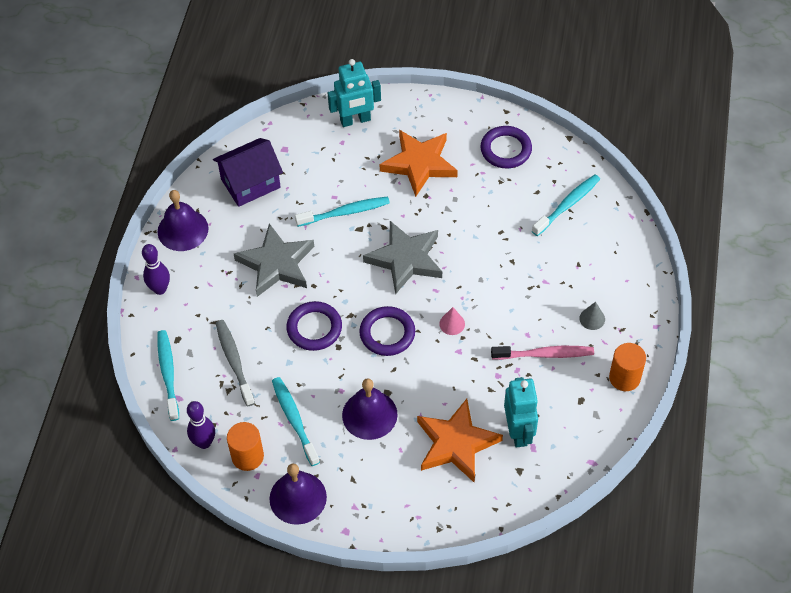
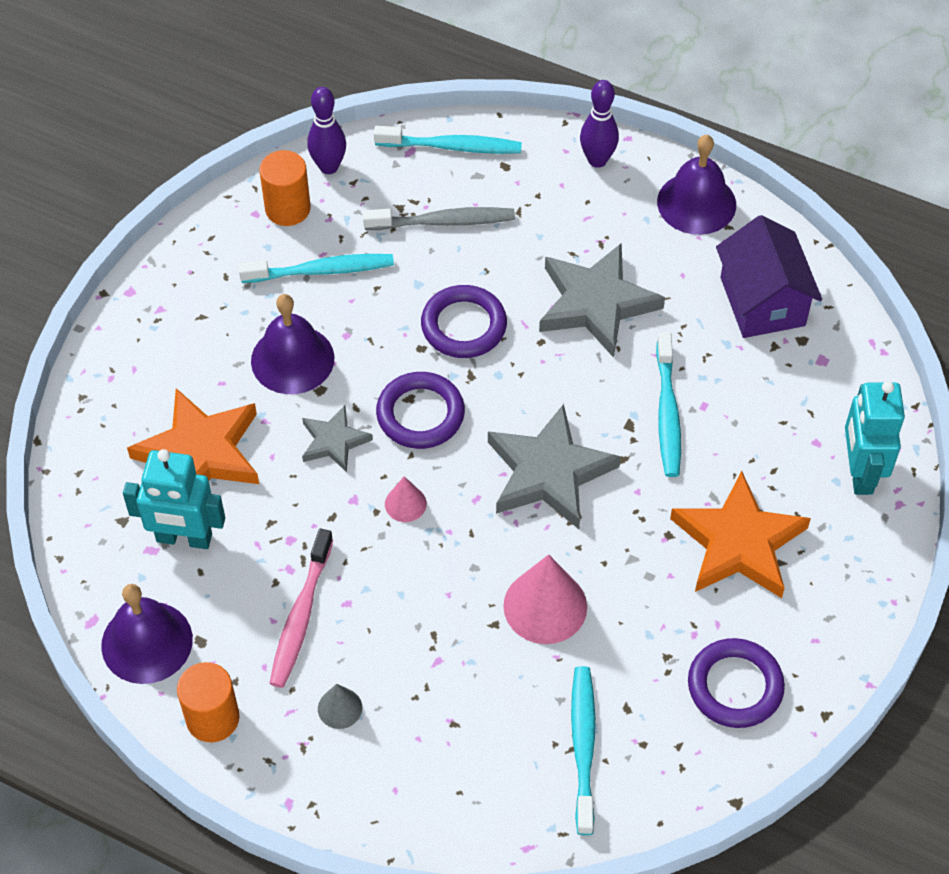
camera: 105 degrees right, 0 degrees up
(298, 497) = (202, 250): purple bell -> purple bell (147, 642)
(422, 373) = (334, 441): none -> grey star
(492, 240) = (545, 606): none -> pink cone
(567, 205) = (583, 747): turquoise toothbrush -> turquoise toothbrush turned 150 degrees counterclockwise

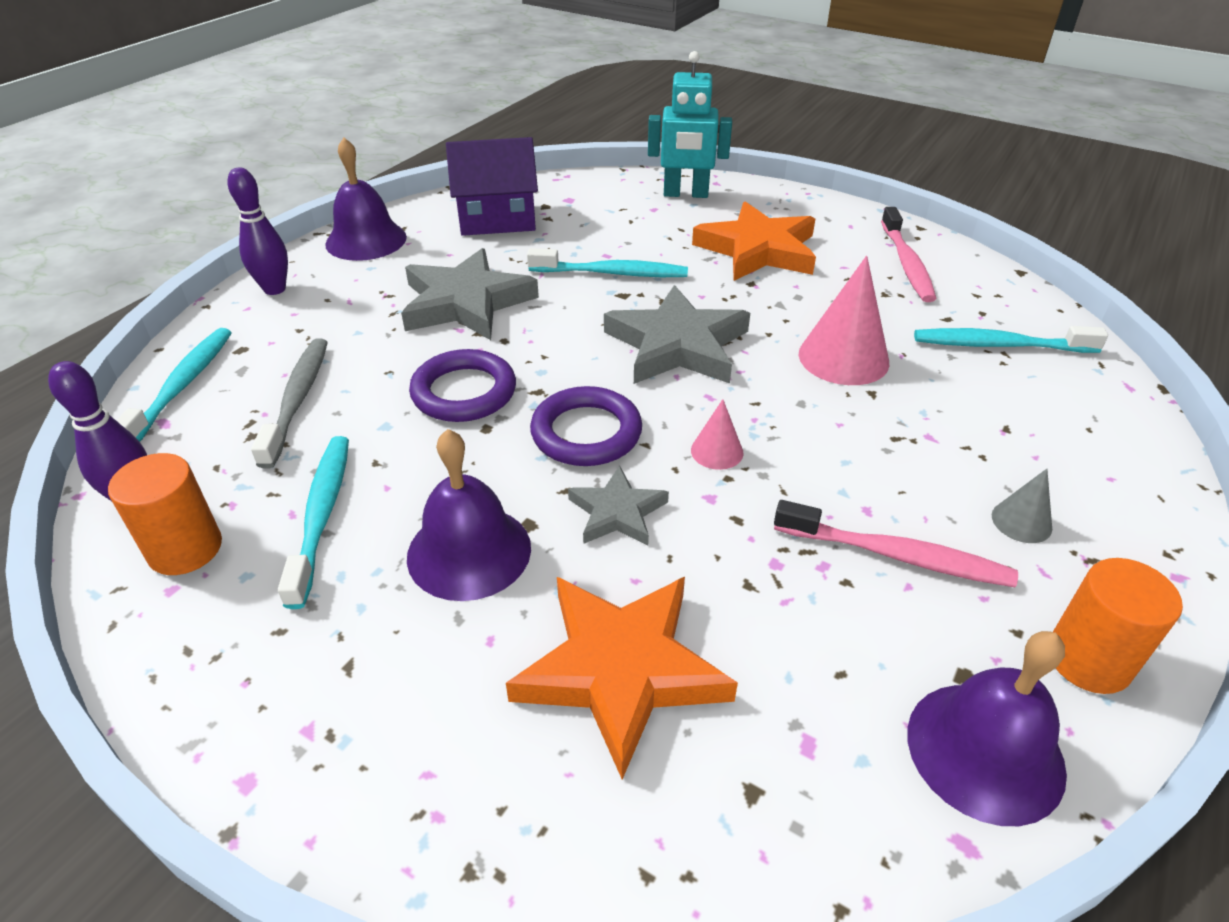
camera: 85 degrees left, 15 degrees down
(184, 538) = (783, 695): turquoise robot -> none
(735, 686) = (906, 263): purple ring -> pink toothbrush

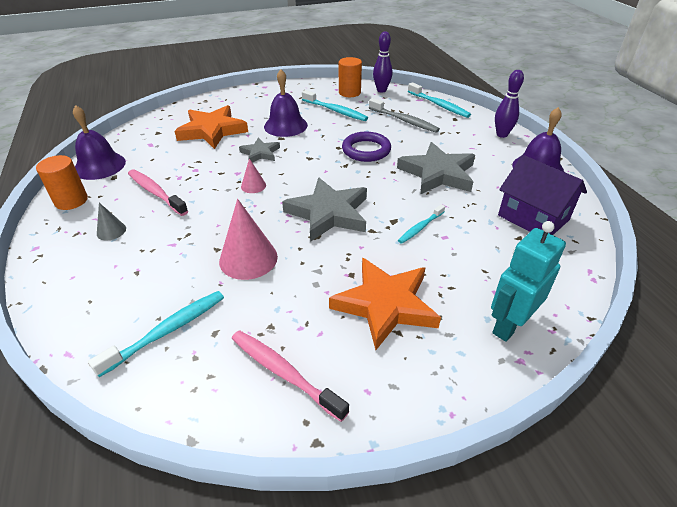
camera: 130 degrees right, 0 degrees up
(497, 219) = (533, 217): purple house -> purple house turned 75 degrees counterclockwise
(586, 433) = (305, 164): purple ring -> none
(611, 273) = (420, 227): turquoise toothbrush -> turquoise toothbrush, size x0.63
(895, 555) = (156, 193): pink toothbrush -> pink toothbrush turned 75 degrees clockwise

